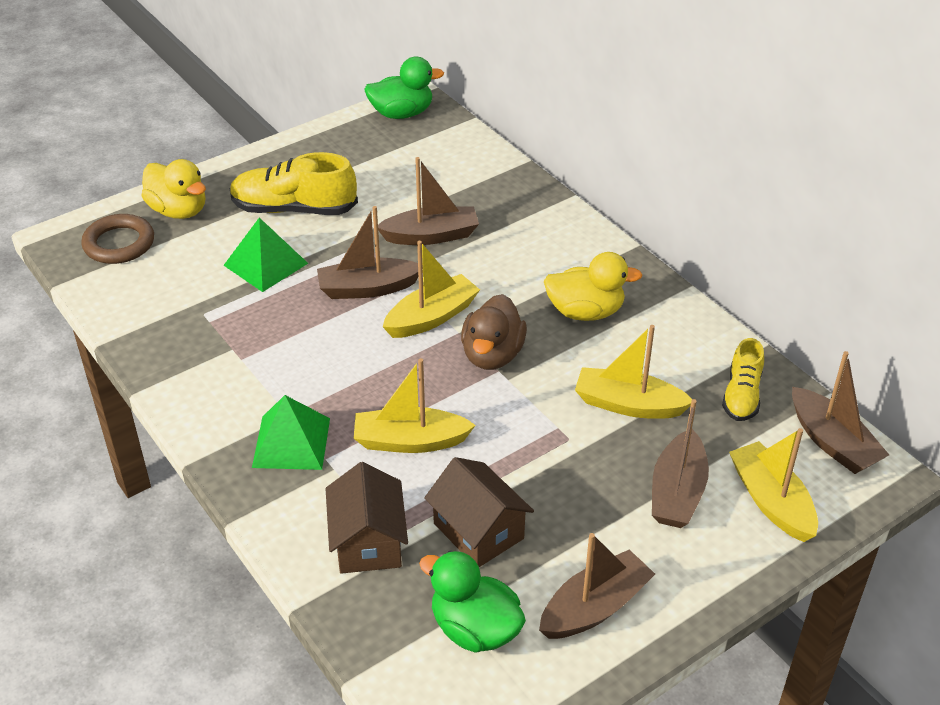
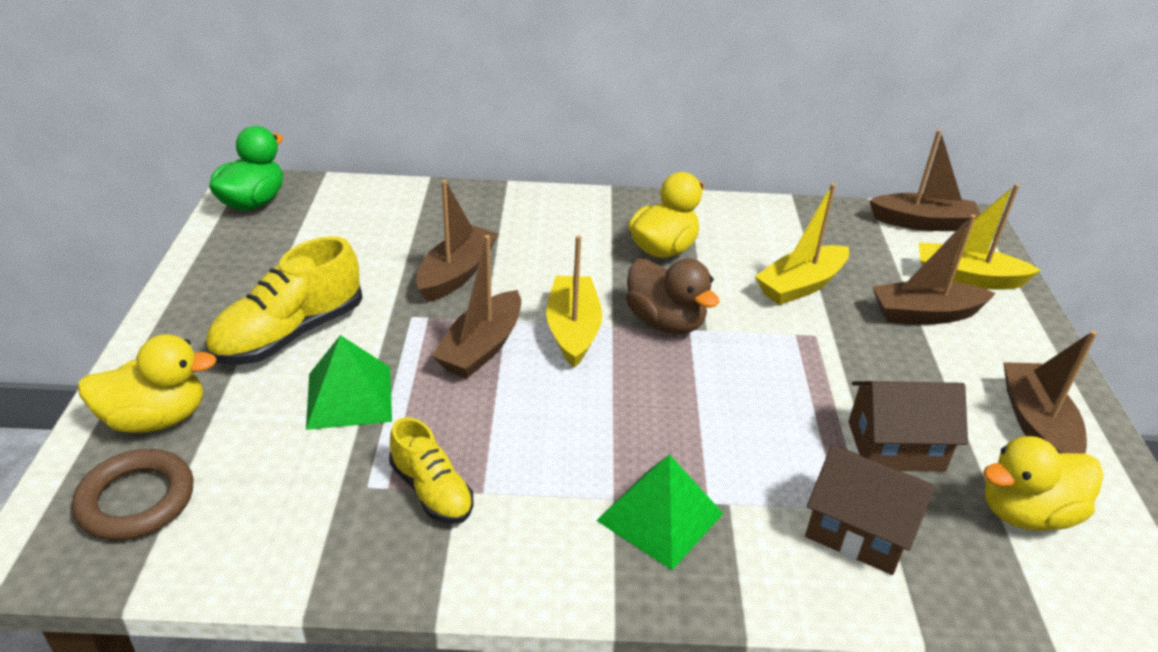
camera: 55 degrees left, 5 degrees down
(410, 441) = (736, 429): yellow boat -> none
(475, 629) = (1026, 513): green duck -> yellow duck
(677, 492) = (925, 314): brown boat -> brown boat turned 120 degrees clockwise
(741, 395) = (838, 232): yellow shoe -> yellow shoe (432, 490)

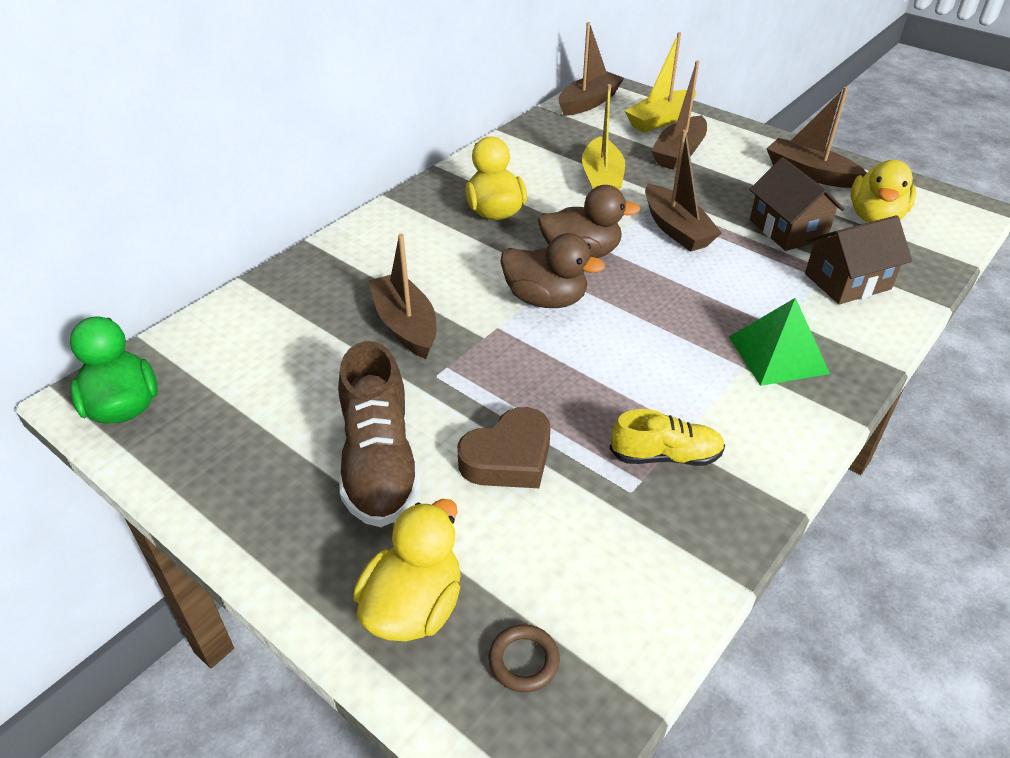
camera: 50 degrees left, 5 degrees up
(136, 500) = (523, 661): brown ring -> brown ring, size x0.57
(289, 334) = (379, 462): yellow shoe -> brown shoe
(349, 397) = (508, 457): green pyramid -> brown heart
(482, 347) = (519, 354): brown boat -> brown boat (676, 229)
(573, 330) = (545, 299): yellow boat -> brown duck
(895, 446) = (787, 229): brown house -> brown house turned 60 degrees counterclockwise

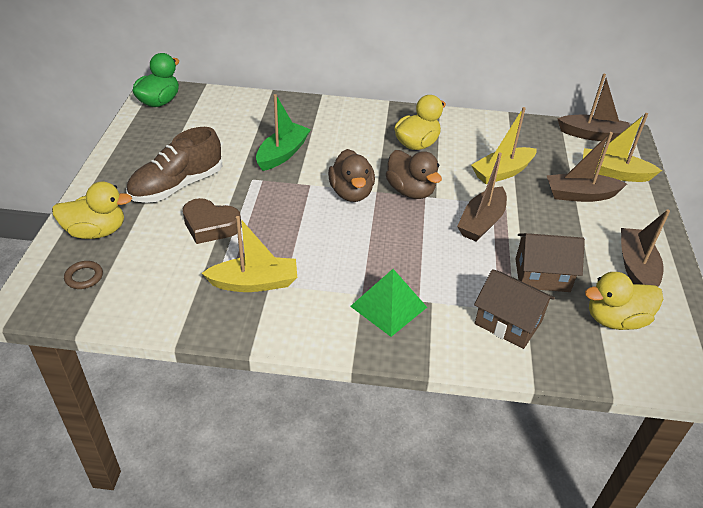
camera: 55 degrees right, 0 degrees up
(405, 325) = (282, 154): brown boat -> green boat
(665, 456) = (254, 283): yellow shoe -> yellow boat
(787, 229) = (542, 275): brown house -> brown house turned 60 degrees clockwise

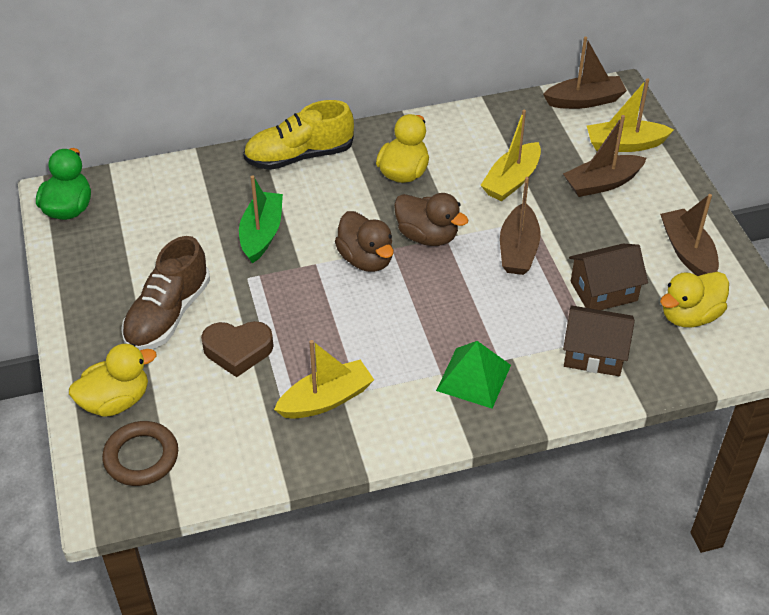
camera: 20 degrees left, 5 degrees up
(84, 277) = (141, 457): brown ring -> brown ring, size x1.75
(343, 113) = (299, 156): none -> yellow shoe

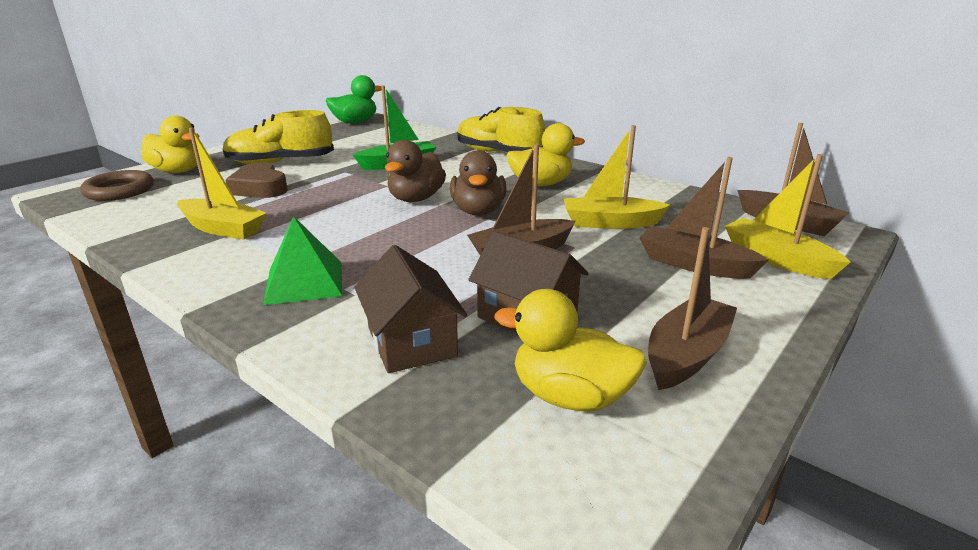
camera: 55 degrees right, 20 degrees down
(168, 315) = (280, 162): brown shoe -> yellow shoe

